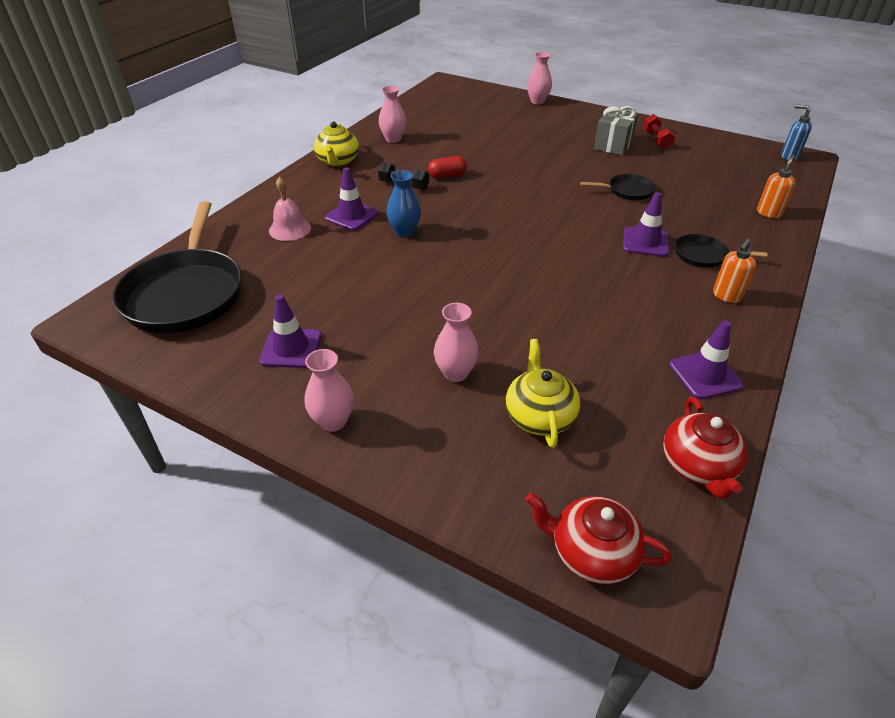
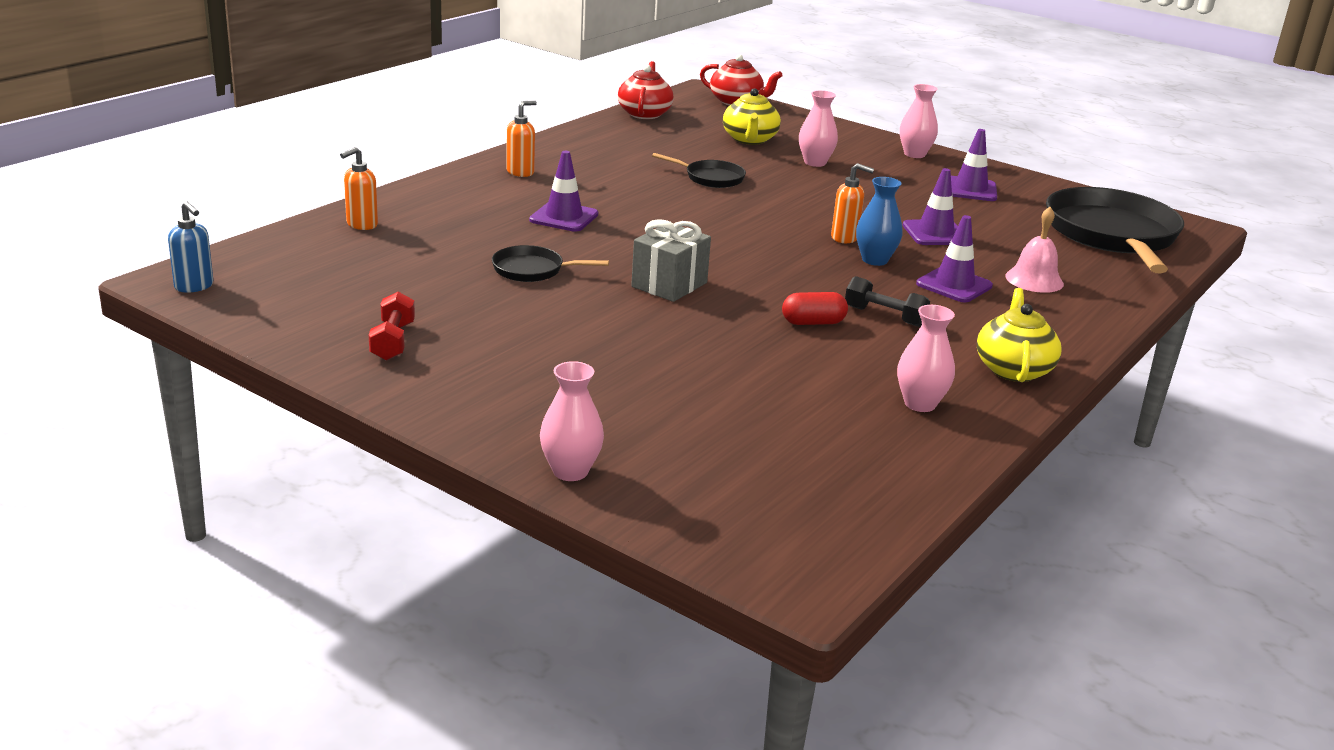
camera: 175 degrees left, 15 degrees down
(426, 252) = (845, 238): none -> orange soap dispenser
(613, 145) = (487, 341): grey gift -> grey gift (669, 285)
(704, 255) = (505, 200): black pan -> black pan (711, 178)
(705, 375) = (597, 140): purple traffic cone -> purple traffic cone (935, 233)

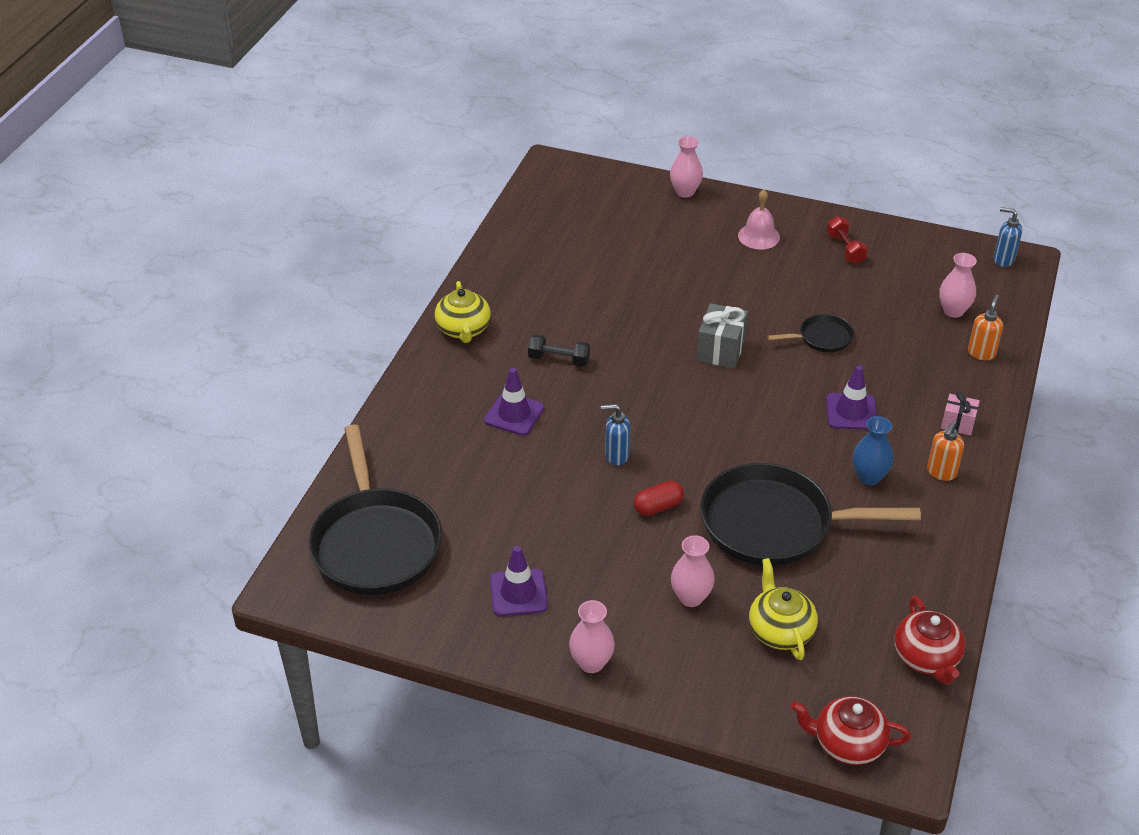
camera: 165 degrees right, 15 degrees up
(462, 191) = (957, 423): none -> pink gift
(711, 178) = (774, 524): black pan -> black pan, size x2.16
(813, 322) = (606, 338): red capsule -> red capsule (658, 507)
(845, 238) = (616, 456): orange soap dispenser -> blue soap dispenser
(874, 260) = (583, 430): blue vase -> blue vase (869, 477)
(920, 404) = (519, 283): pink vase -> pink vase (953, 311)
(935, 233) = (541, 490): purple traffic cone -> none
(1034, 280) = (450, 442): pink bell -> pink bell (758, 236)

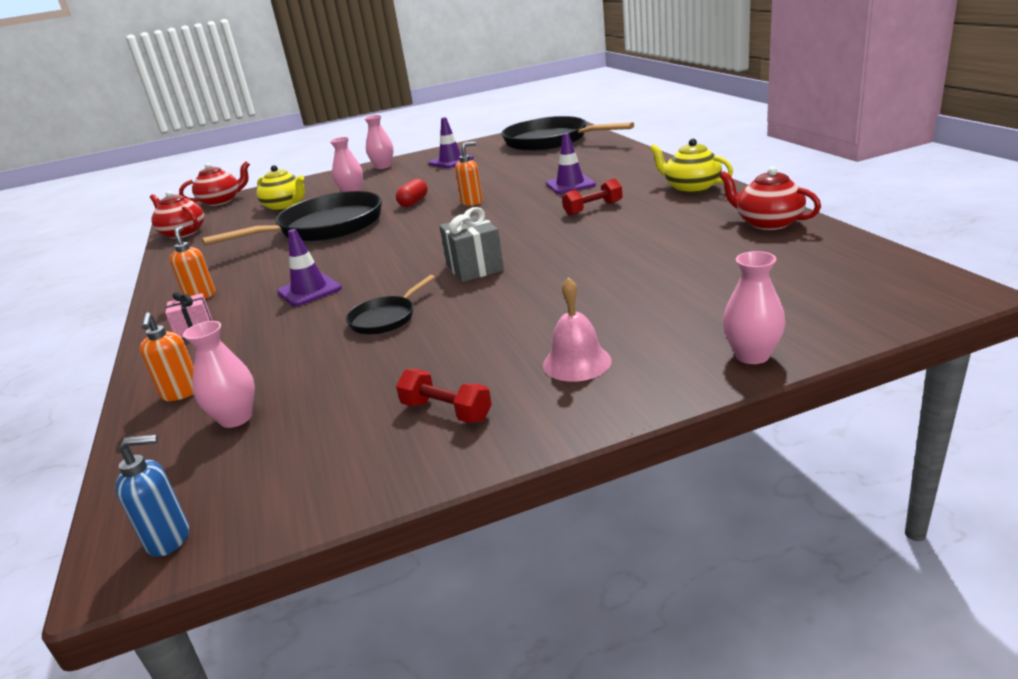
camera: 145 degrees right, 15 degrees down
(509, 257) = (768, 223): none -> red teapot
(559, 359) = (593, 209): black dumbbell -> red dumbbell
(616, 456) = (472, 202): blue soap dispenser -> orange soap dispenser
(869, 477) = (266, 269): blue vase -> none

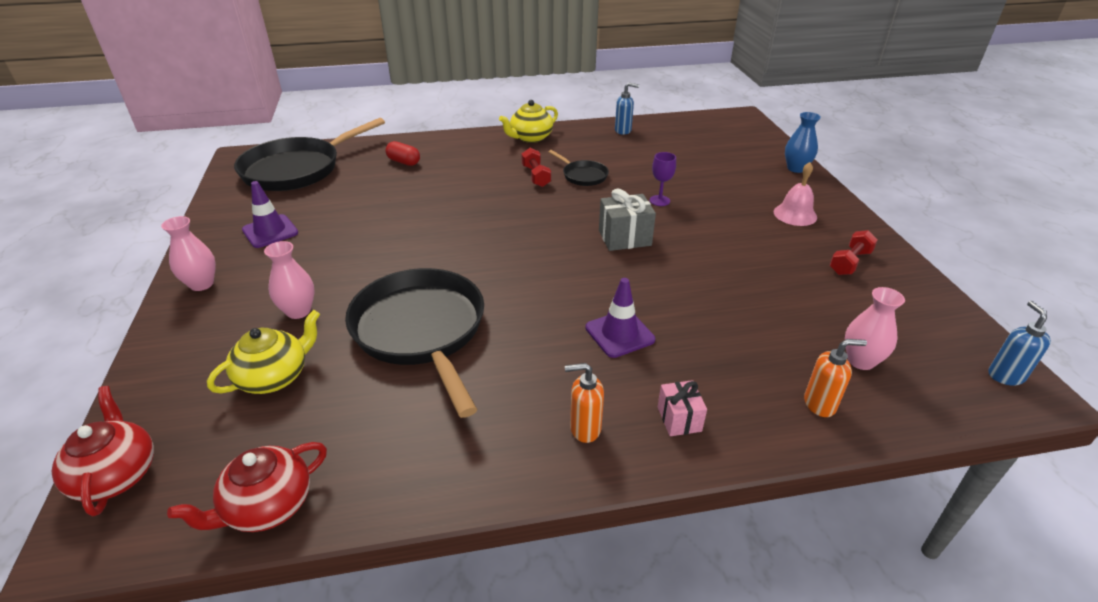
camera: 85 degrees left, 10 degrees up
(385, 318) = (705, 285): black pan -> black pan (583, 175)
(413, 202) = (403, 263): red capsule -> red capsule (404, 162)
(472, 202) = (449, 228): orange soap dispenser -> none
(570, 184) = (461, 177): purple traffic cone -> none
(570, 272) = (659, 200): none -> purple goblet
(752, 355) = (796, 168): pink vase -> blue vase
(768, 223) = (623, 131): red teapot -> blue soap dispenser

